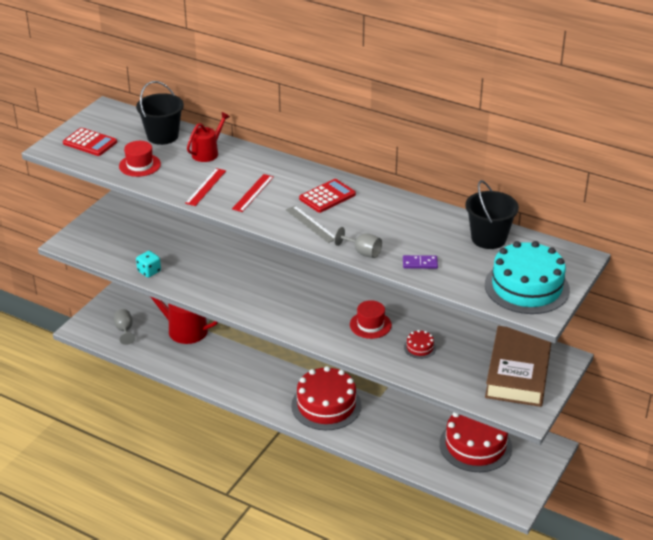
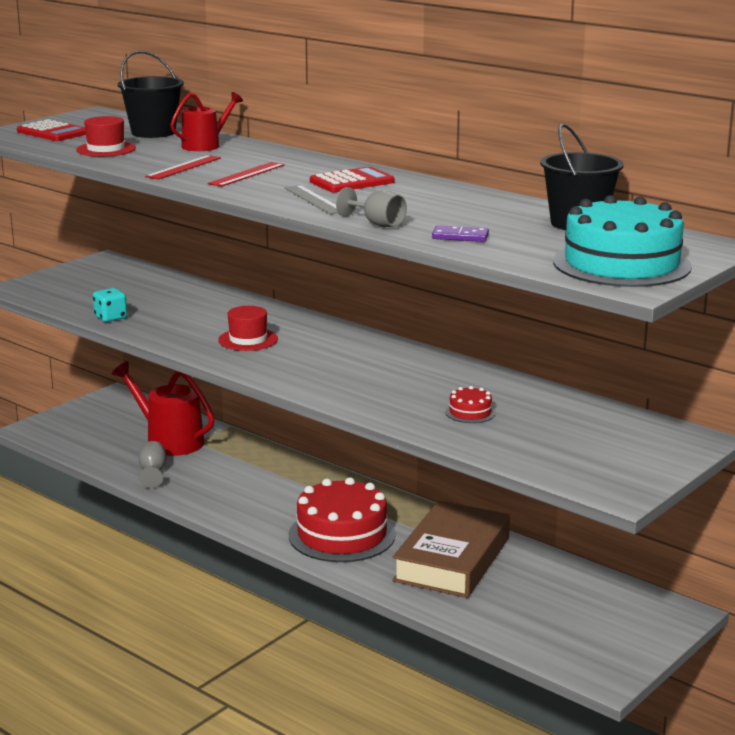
camera: 10 degrees right, 15 degrees down
(124, 330) = (89, 436): grey goblet -> grey goblet (152, 473)
(370, 325) = (404, 385): red hat -> red hat (248, 340)
(475, 445) = (559, 600): red cake -> none
(518, 372) = (619, 448): brown book -> brown book (452, 559)

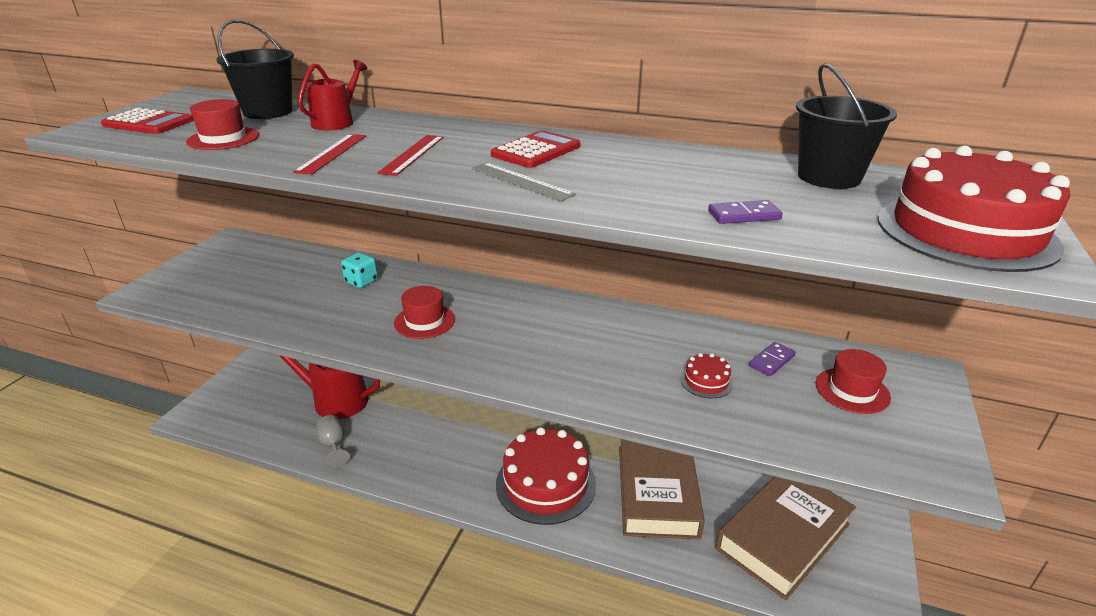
camera: 20 degrees left, 10 degrees up
(110, 317) = (264, 316): turquoise dice -> turquoise dice (361, 281)
(377, 224) = (630, 209): grey goblet -> none
(549, 410) = (771, 361): none -> purple domino
(555, 612) = (783, 536): none -> brown book
(603, 438) = (852, 390): none -> red hat
(621, 264) = (965, 232): turquoise cake -> red cake

